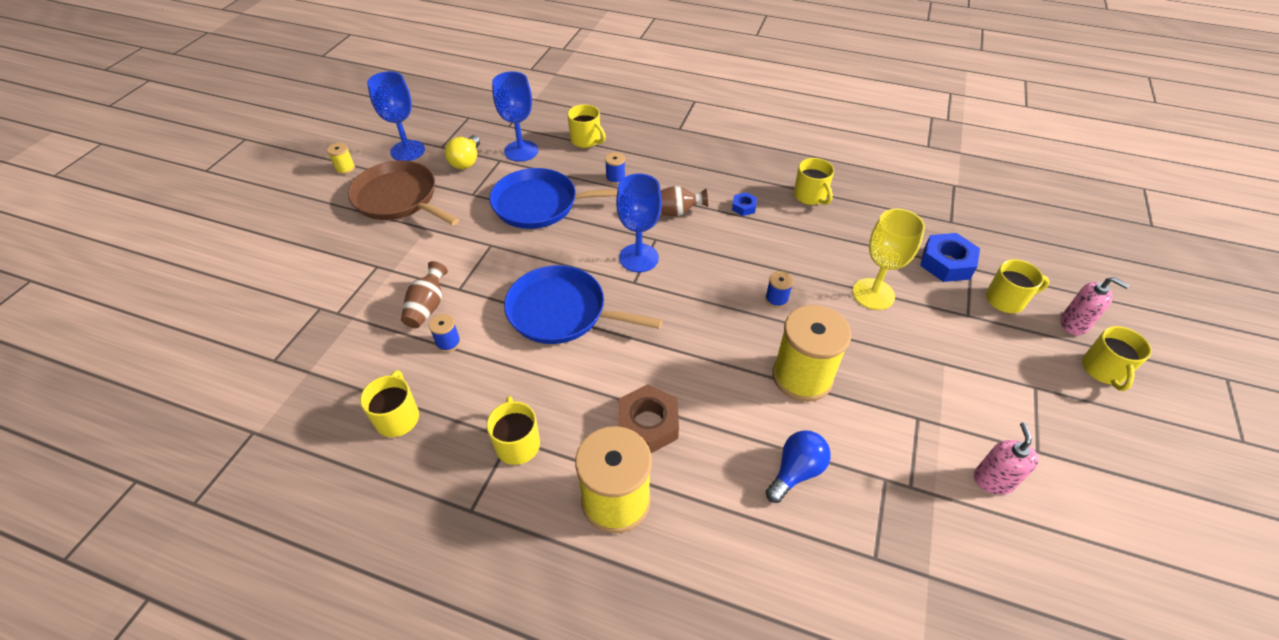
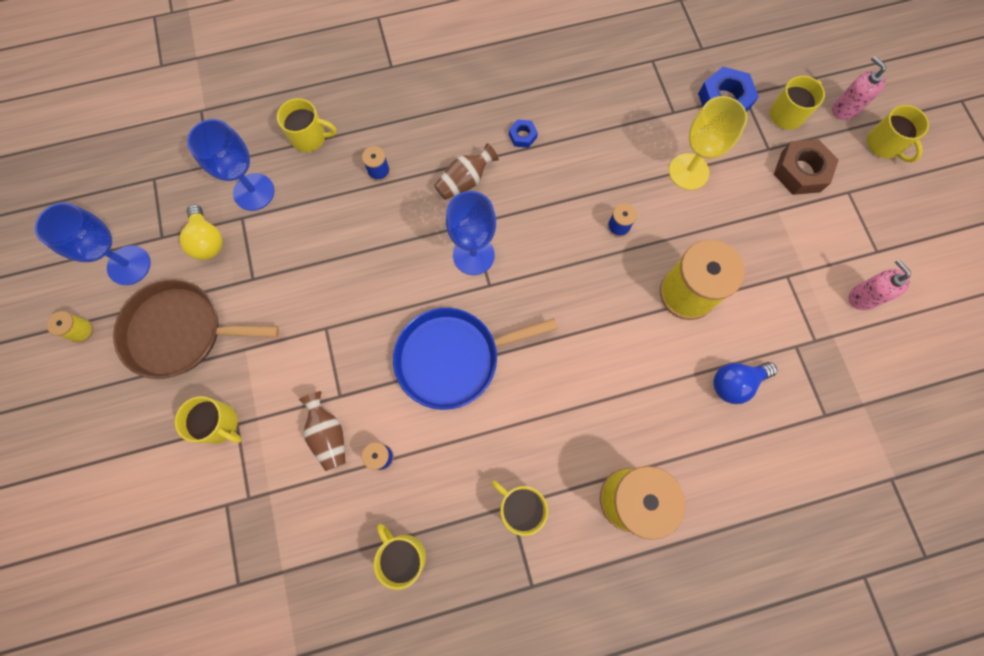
camera: 35 degrees left, 25 degrees up
(540, 204) = (332, 249): blue pan -> none
(648, 424) = (604, 418): brown nut -> brown nut (800, 171)
(796, 471) = (735, 383): blue light bulb -> blue light bulb turned 120 degrees counterclockwise
(810, 196) = (571, 87): yellow mug -> yellow mug (219, 424)
(1074, 324) = (845, 109): pink soap dispenser -> pink soap dispenser turned 120 degrees counterclockwise

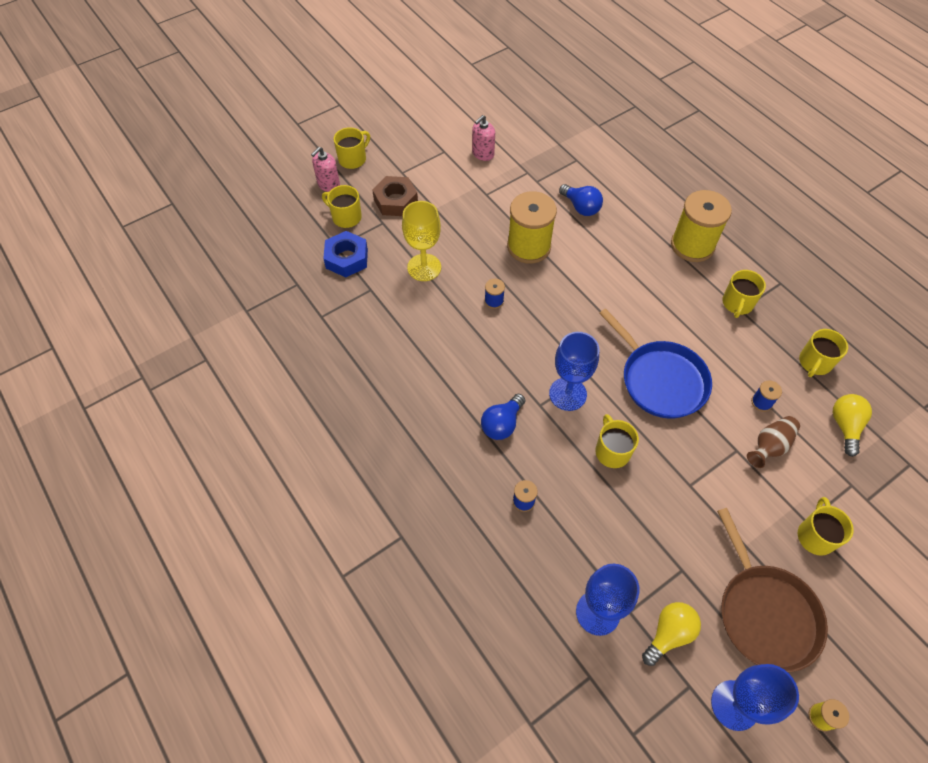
camera: 110 degrees left, 15 degrees down
(309, 137) = (515, 584): yellow mug -> yellow mug (612, 451)
(313, 537) = (845, 426): none -> yellow light bulb
(465, 181) = (502, 424): brown vase -> blue light bulb
(522, 136) = (437, 393): blue nut -> none

